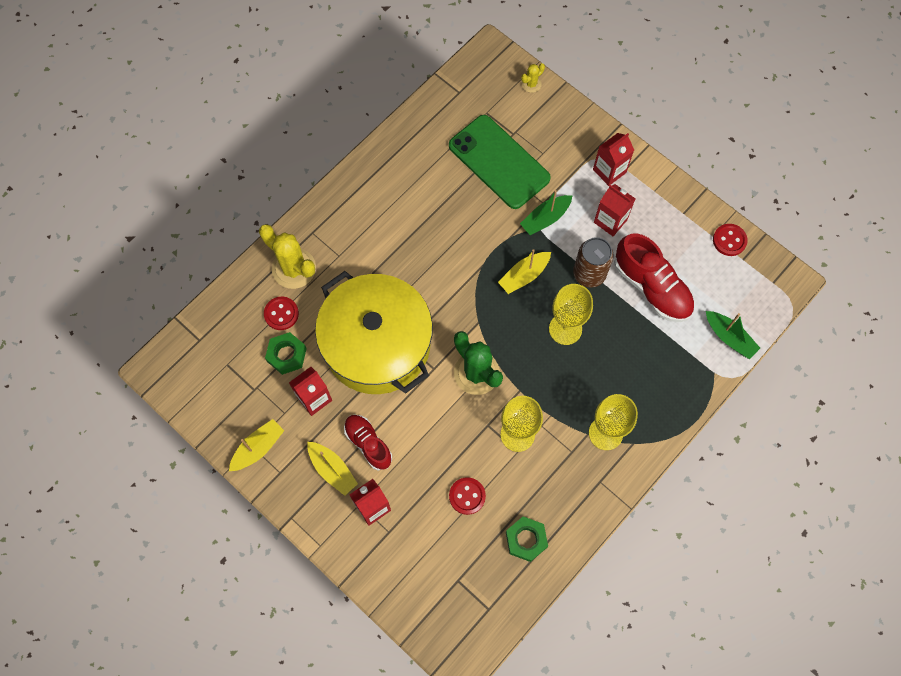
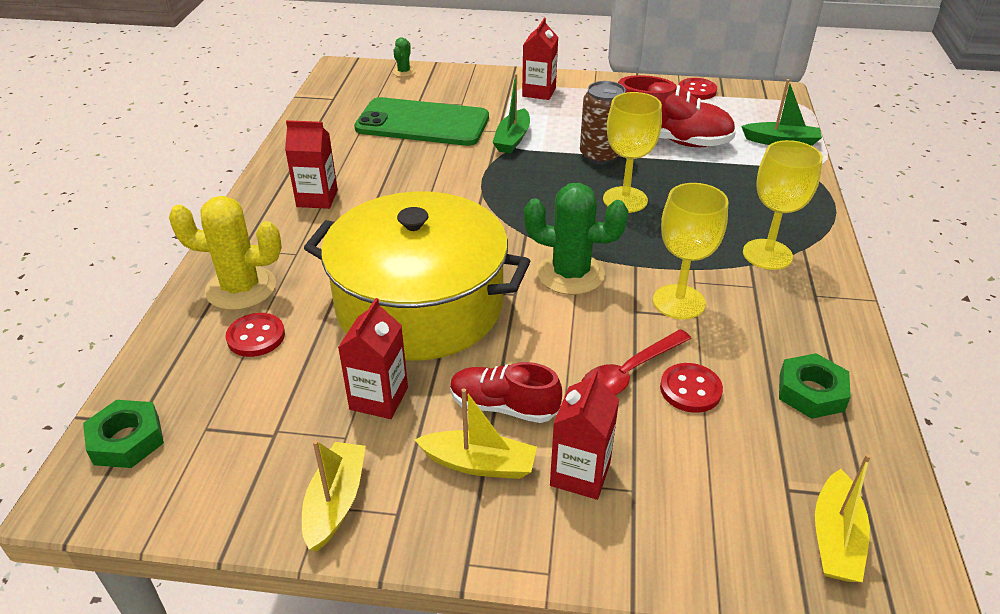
camera: 35 degrees left, 30 degrees down
(286, 355) = (297, 373): green nut -> green nut (127, 440)
(446, 464) = (629, 373): none -> red spoon
(524, 276) = (536, 182): yellow boat -> yellow boat (835, 538)
(531, 84) = (404, 72): yellow cactus -> green cactus
(610, 221) = (577, 118): red carton -> red carton (317, 198)

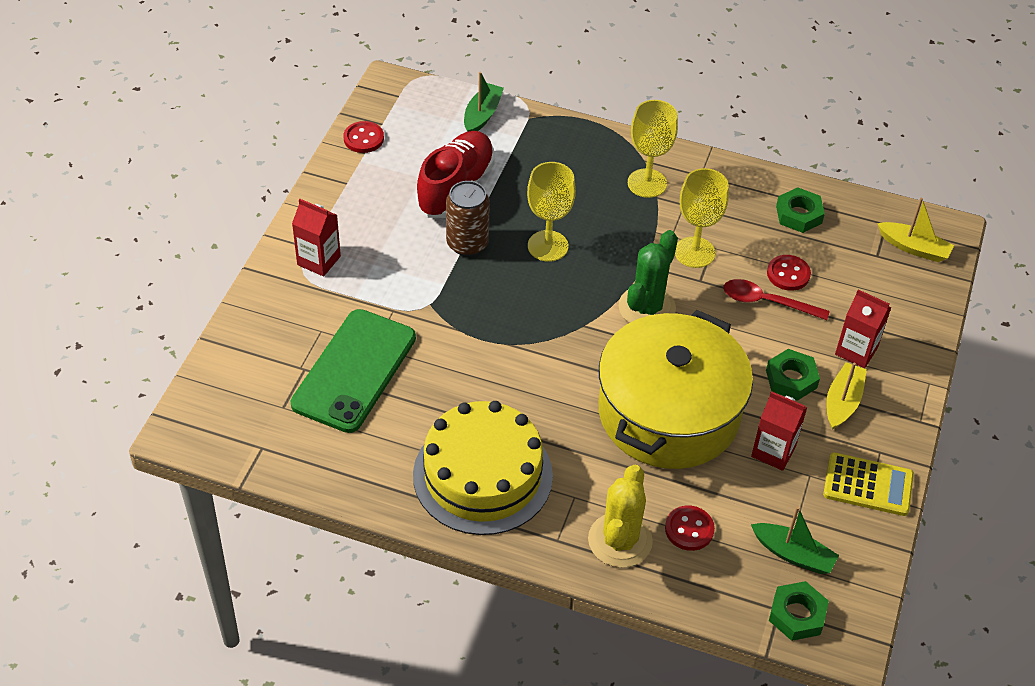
camera: 80 degrees left, 10 degrees up
(317, 198) = (482, 475): red carton -> yellow cake
(335, 502) = (868, 485): yellow boat -> yellow calculator
(404, 72) = (218, 372): green cactus -> none
(503, 406) = (791, 379): red shoe -> green nut
(512, 139) = (414, 302): green boat -> green boat (793, 554)
(629, 373) = (767, 302): red spoon -> red spoon turned 135 degrees clockwise

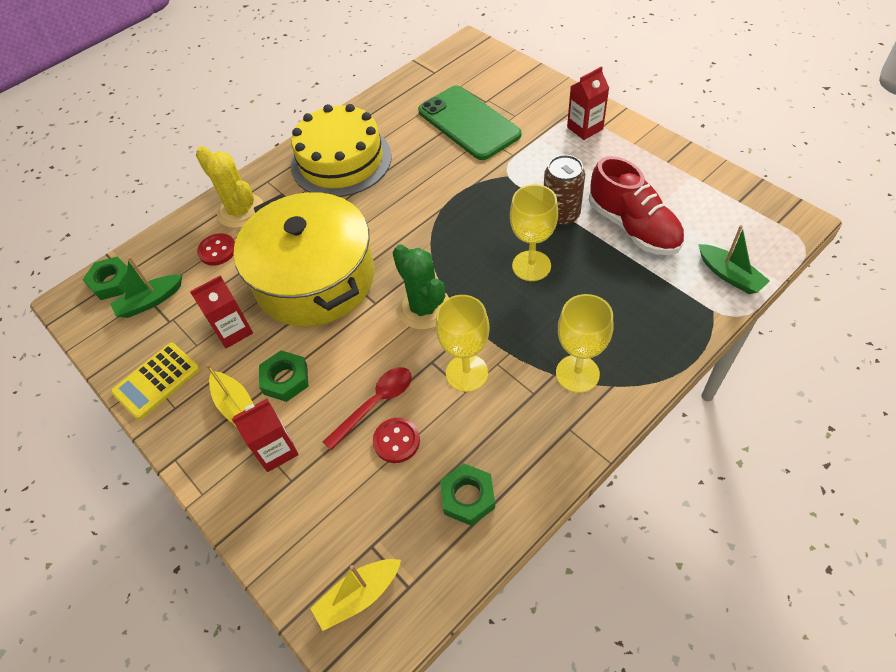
camera: 125 degrees right, 5 degrees up
(363, 138) = (721, 184): red button -> none

